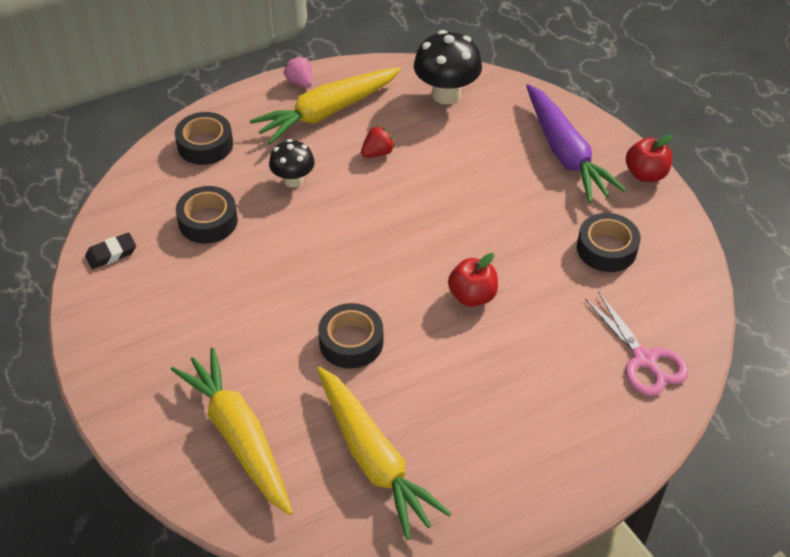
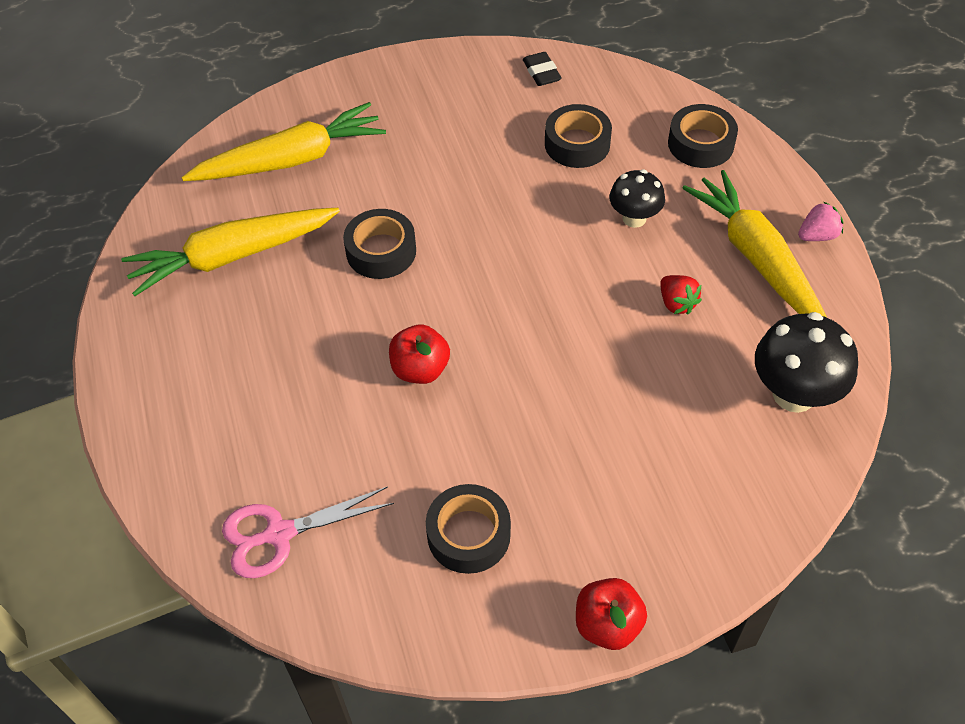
camera: 100 degrees right, 5 degrees up
(565, 153) = (661, 524): purple carrot -> none

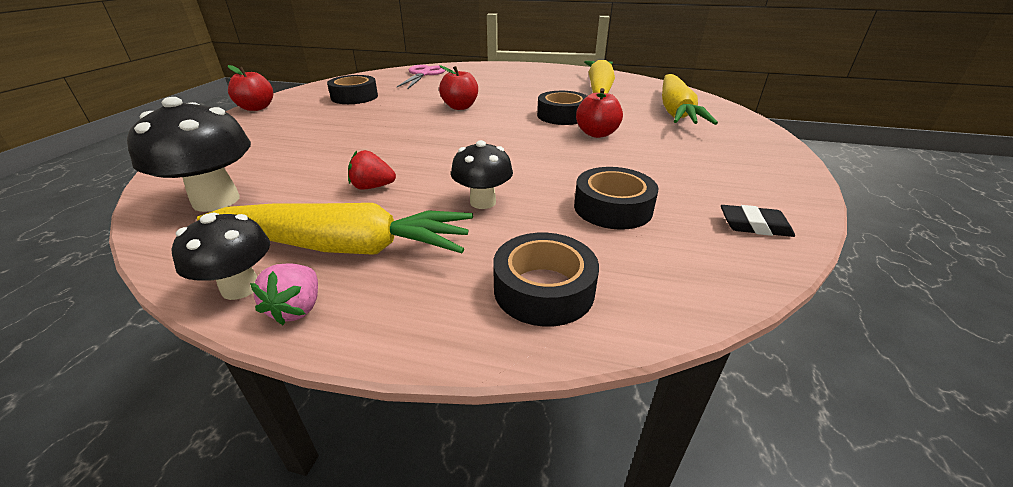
camera: 120 degrees right, 20 degrees down
(422, 202) = (596, 134): none -> red apple
(834, 276) = (240, 288): none -> black mushroom

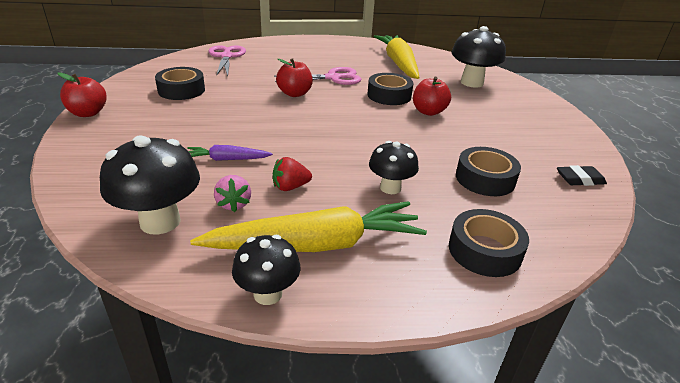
camera: 20 degrees left, 0 degrees up
(297, 308) = (329, 300): pink strawberry -> pink strawberry (233, 204)
(336, 155) = (227, 159): none -> purple carrot
(513, 97) = (333, 78): none -> pink scissors
(675, 111) = (472, 83): yellow carrot -> black mushroom

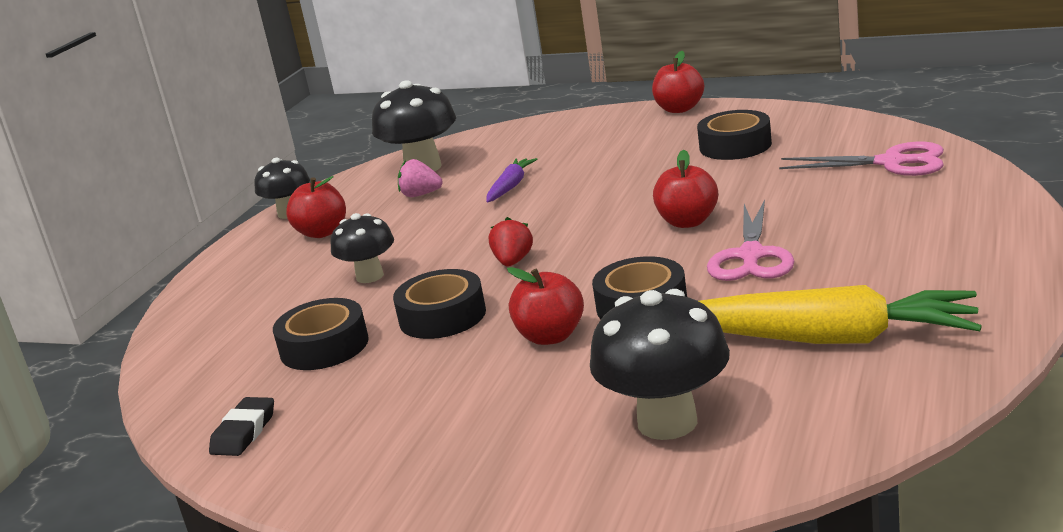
camera: 120 degrees right, 10 degrees down
(290, 187) = (424, 220): red strawberry -> red strawberry (513, 262)
(317, 244) = (322, 232): yellow carrot -> red apple
(484, 250) = (220, 316): black tape -> black tape (442, 316)

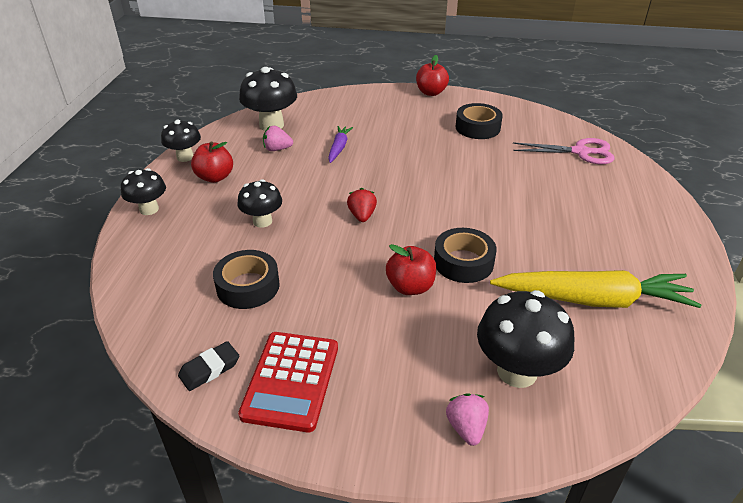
camera: 15 degrees left, 15 degrees up
(222, 273) = (149, 209): none -> black mushroom
(244, 432) = (209, 369): black eraser -> black eraser turned 45 degrees clockwise
(345, 441) = (291, 380): none -> red calculator
(442, 316) = (327, 263): black tape -> none
(566, 483) = (466, 427): none -> pink strawberry
(688, 222) = (469, 190): red apple -> none
(751, 256) = (520, 223): pink scissors -> none

